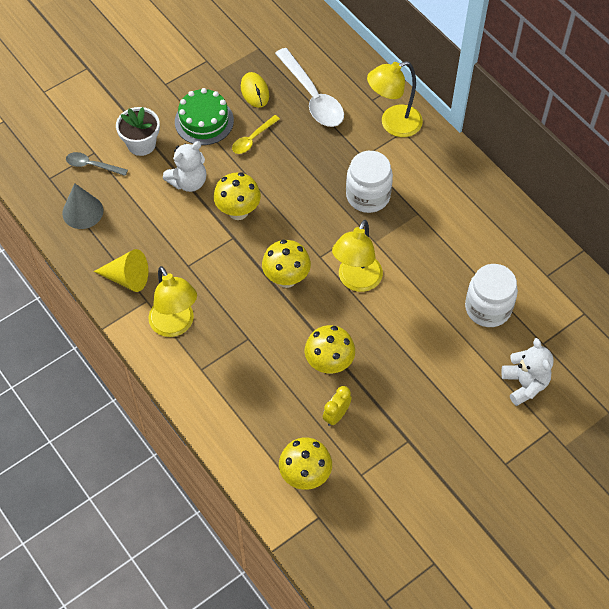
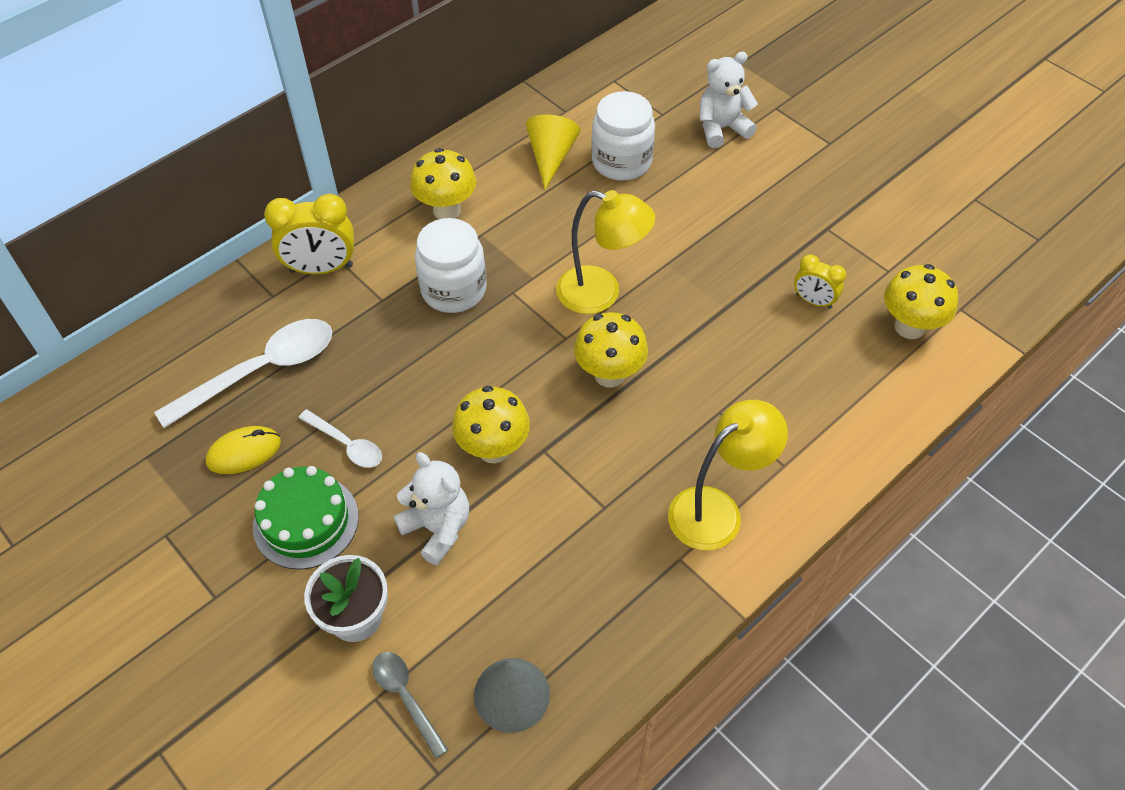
camera: 95 degrees left, 5 degrees down
(92, 165) = (405, 697): grey spoon -> grey spoon turned 135 degrees clockwise
(127, 278) = (641, 595): yellow cone -> yellow cone (551, 157)
(252, 139) = (347, 445): yellow spoon -> white spoon
(329, 364) = (739, 314): yellow mushroom -> yellow mushroom (446, 210)
(393, 124) = (321, 268): yellow lamp -> yellow clock

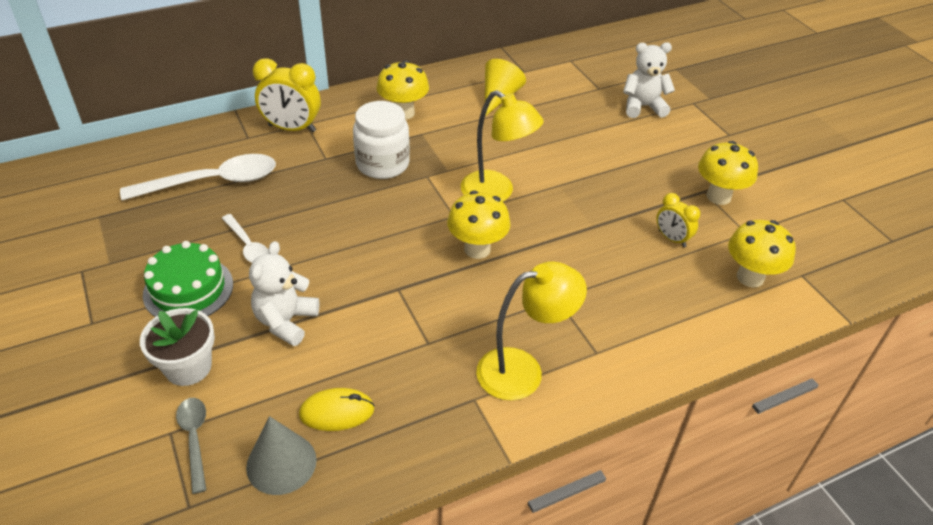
camera: 15 degrees right, 10 degrees down
(244, 452) = (170, 231): yellow mouse -> yellow mouse (337, 412)
(437, 528) = (286, 321): white teddy bear -> white teddy bear turned 135 degrees counterclockwise
(493, 449) = (358, 277): yellow mushroom -> yellow mushroom (718, 196)
(621, 162) = (553, 111): white jar -> none

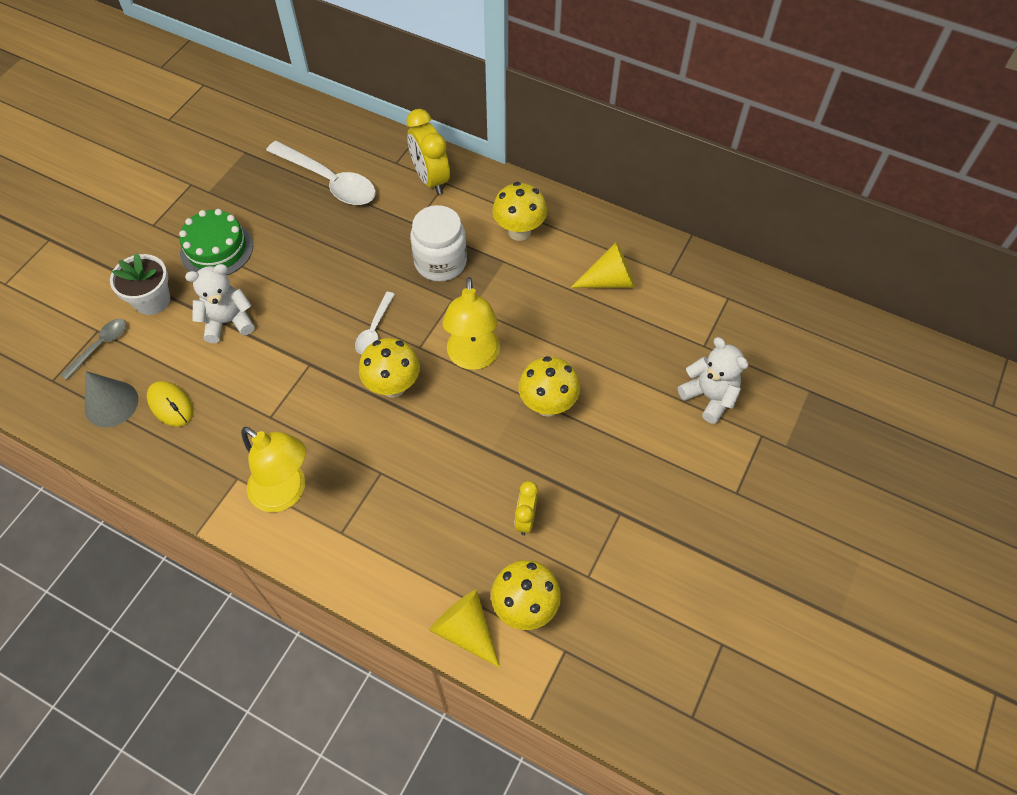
camera: 55 degrees right, 15 degrees up
(248, 246) = (282, 249): white spoon -> white spoon (374, 330)
(718, 196) = (622, 529): yellow mushroom -> yellow mushroom (547, 405)
(749, 320) = (465, 630): none -> yellow cone

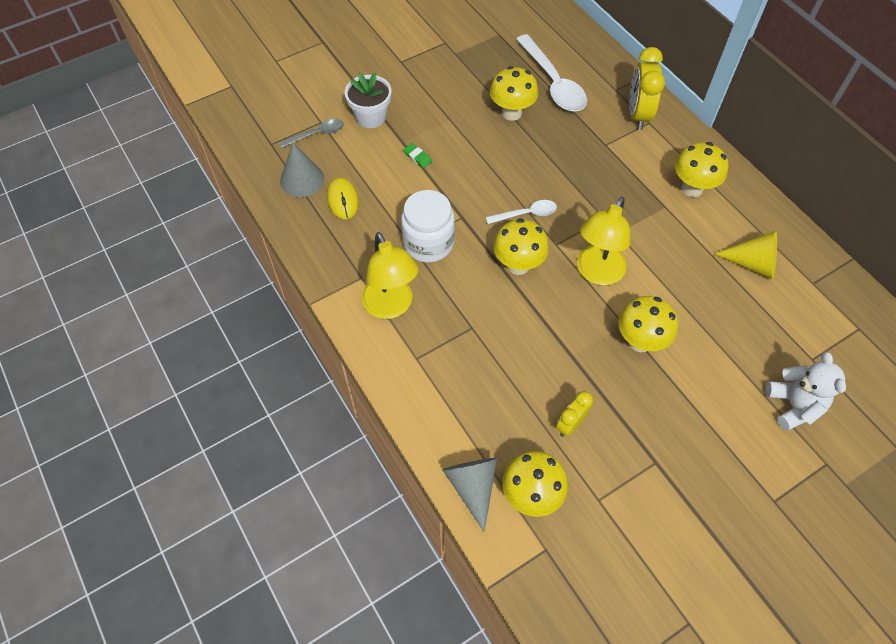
camera: 30 degrees right, 0 degrees up
(217, 249) = (438, 99): green cake -> none
(228, 322) = (417, 157): white teddy bear -> green eraser
(303, 231) = (511, 113): none -> yellow mushroom
(374, 330) = (526, 214): white spoon -> white spoon turned 150 degrees counterclockwise
(440, 262) = (610, 184): white jar -> white jar (428, 243)
(465, 630) = (472, 487): yellow cone -> grey cone

